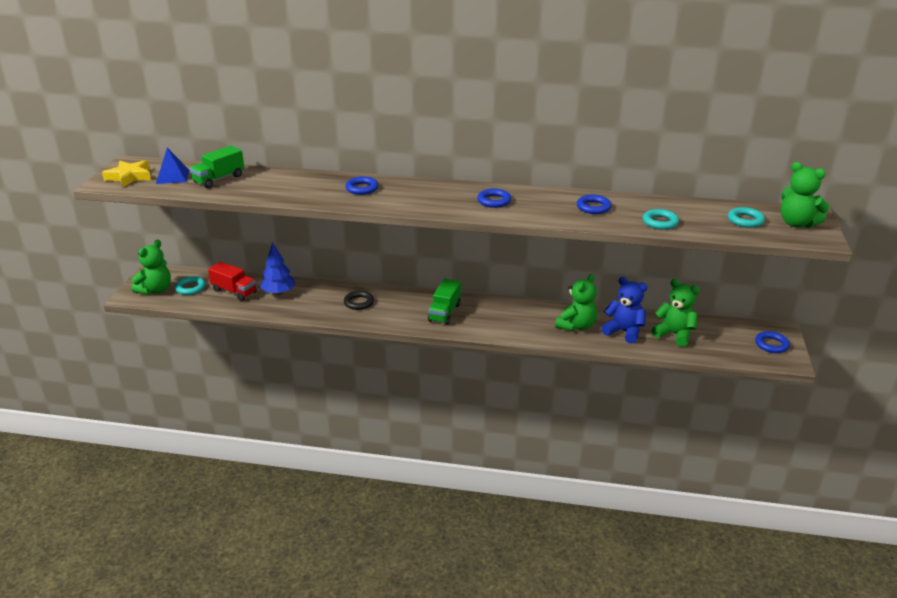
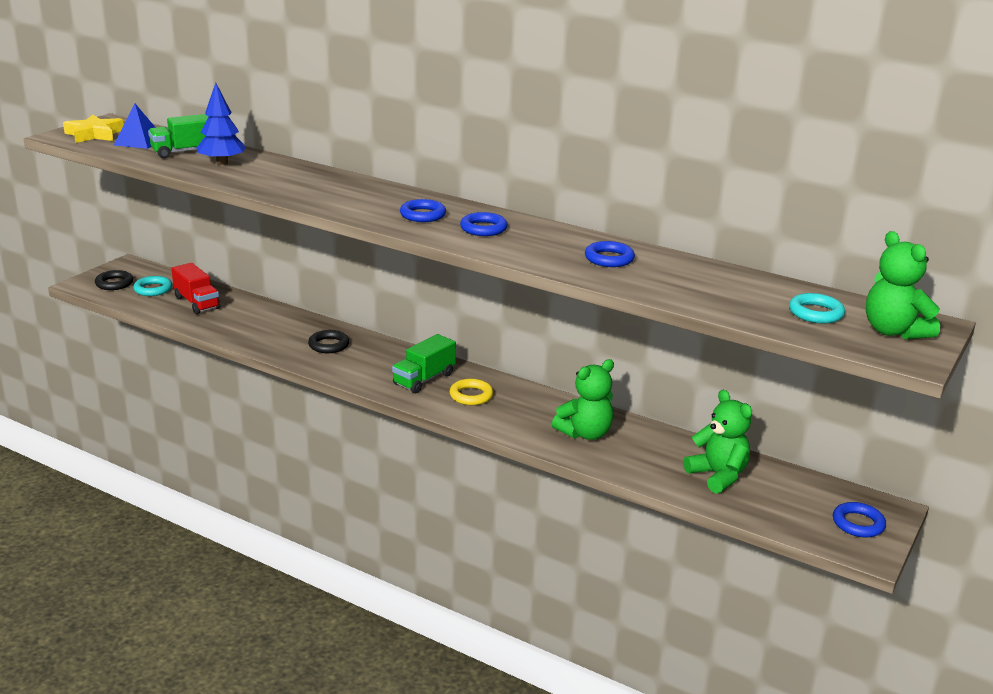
camera: 20 degrees right, 5 degrees down
(155, 290) = (114, 283): green teddy bear -> black ring
(279, 293) = (245, 315): blue tree -> blue tree (222, 163)
(362, 188) = (335, 188): blue ring -> blue ring (423, 215)
(485, 317) = (471, 395): none -> yellow ring
(624, 332) = (646, 455): blue teddy bear -> none
(660, 222) = (684, 292): turquoise ring -> none

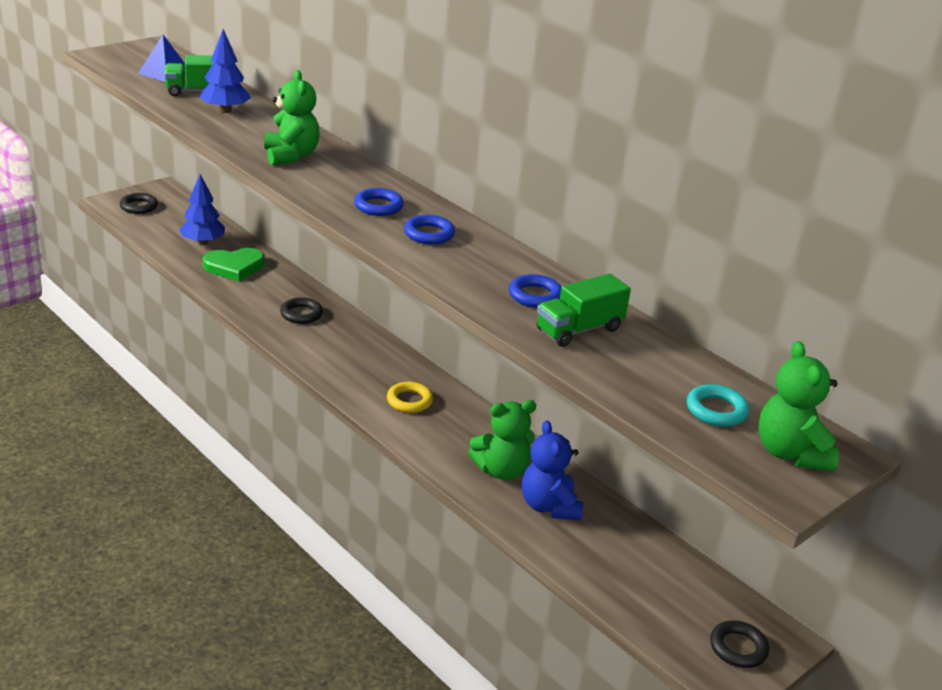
camera: 15 degrees right, 5 degrees up
(94, 134) = (129, 58): yellow star -> none
(153, 289) = (170, 219): turquoise ring -> none
(197, 303) = (202, 242): red truck -> blue tree
(240, 318) = (234, 267): none -> green heart
(424, 379) = (373, 372): green truck -> green truck (579, 329)
(642, 452) = (549, 506): none -> blue teddy bear
(718, 476) = (615, 553): green teddy bear -> green teddy bear (291, 156)
(858, 524) = (738, 648): blue ring -> black ring

